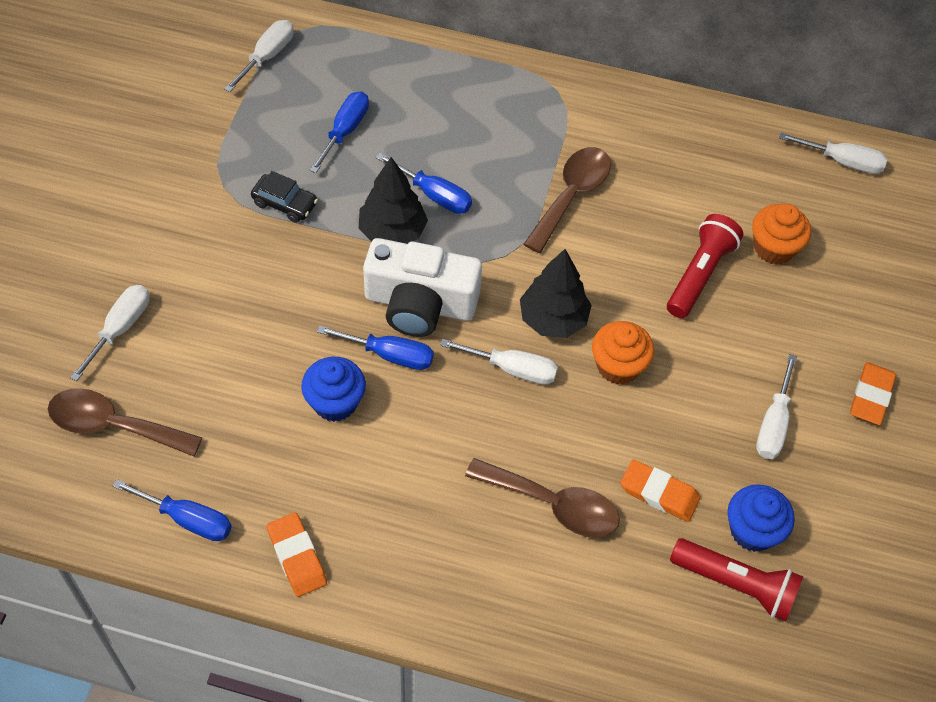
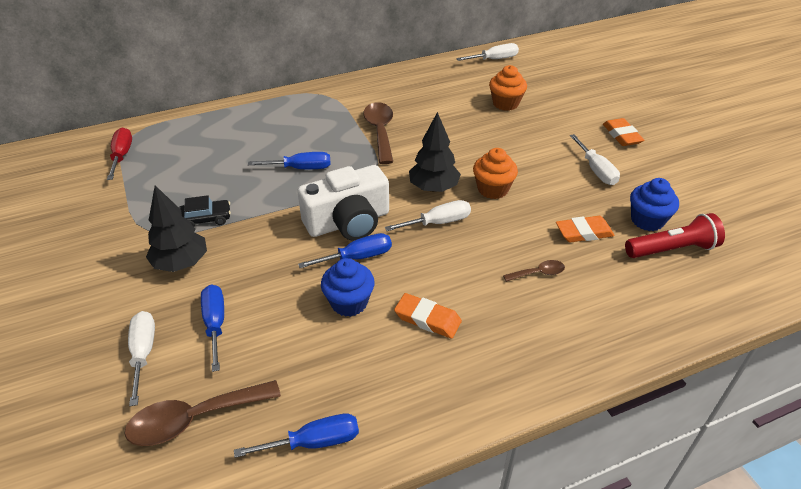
camera: 35 degrees left, 15 degrees down
(267, 56) = (122, 155): white screwdriver -> red screwdriver
(297, 557) = (419, 409): orange eraser -> orange eraser (427, 319)
(345, 131) = (212, 166): blue screwdriver -> blue screwdriver (215, 324)
(392, 232) = (293, 197): black tree -> black tree (181, 263)
(553, 504) = (538, 273): brown spoon -> brown spoon, size x0.51
(700, 274) = (484, 130): red flashlight -> none

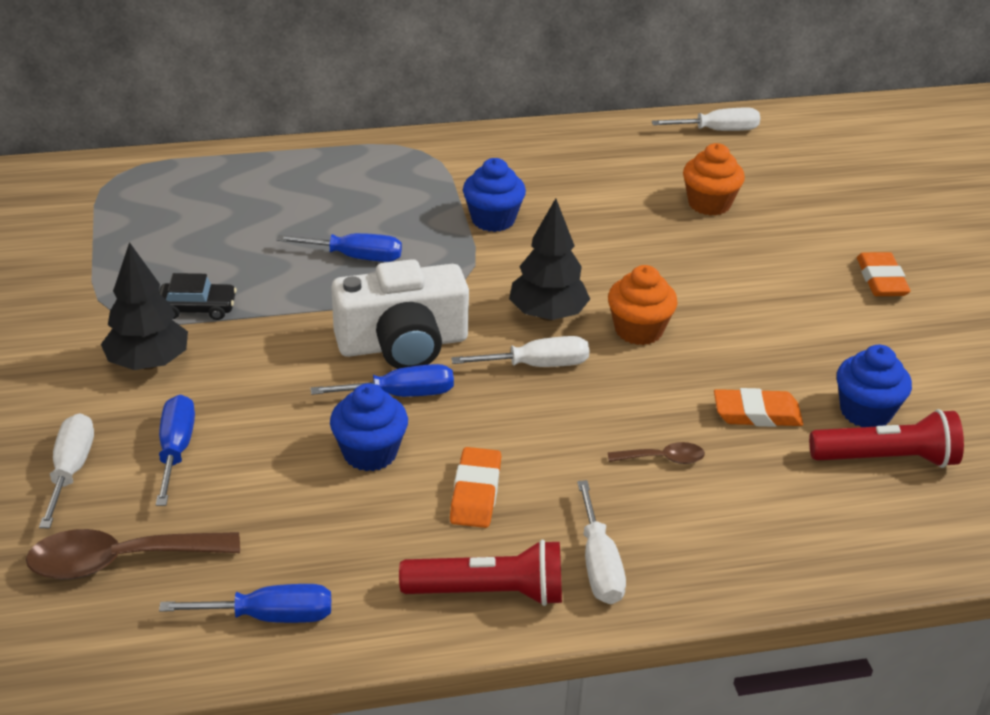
camera: 10 degrees right, 5 degrees down
(122, 155) = (98, 201): red screwdriver -> none
(380, 131) = (493, 219): brown spoon -> blue cupcake
(427, 319) = (475, 493): orange eraser -> orange eraser turned 60 degrees clockwise
(460, 392) = (489, 592): none -> red flashlight
(596, 170) = (815, 326): white screwdriver -> white screwdriver (599, 565)

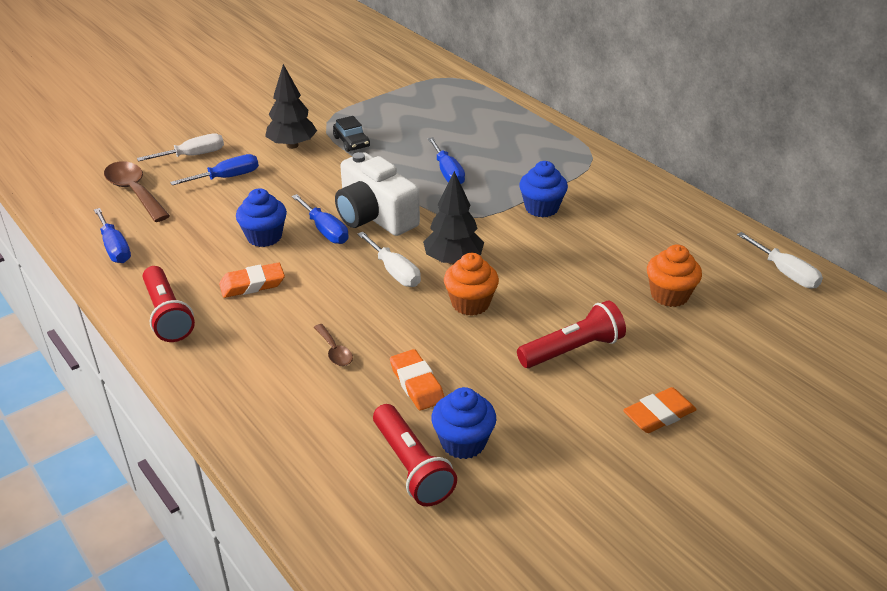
camera: 65 degrees right, 0 degrees up
(599, 565) = (213, 351): white screwdriver -> none
(759, 292) = (572, 349): none -> red flashlight

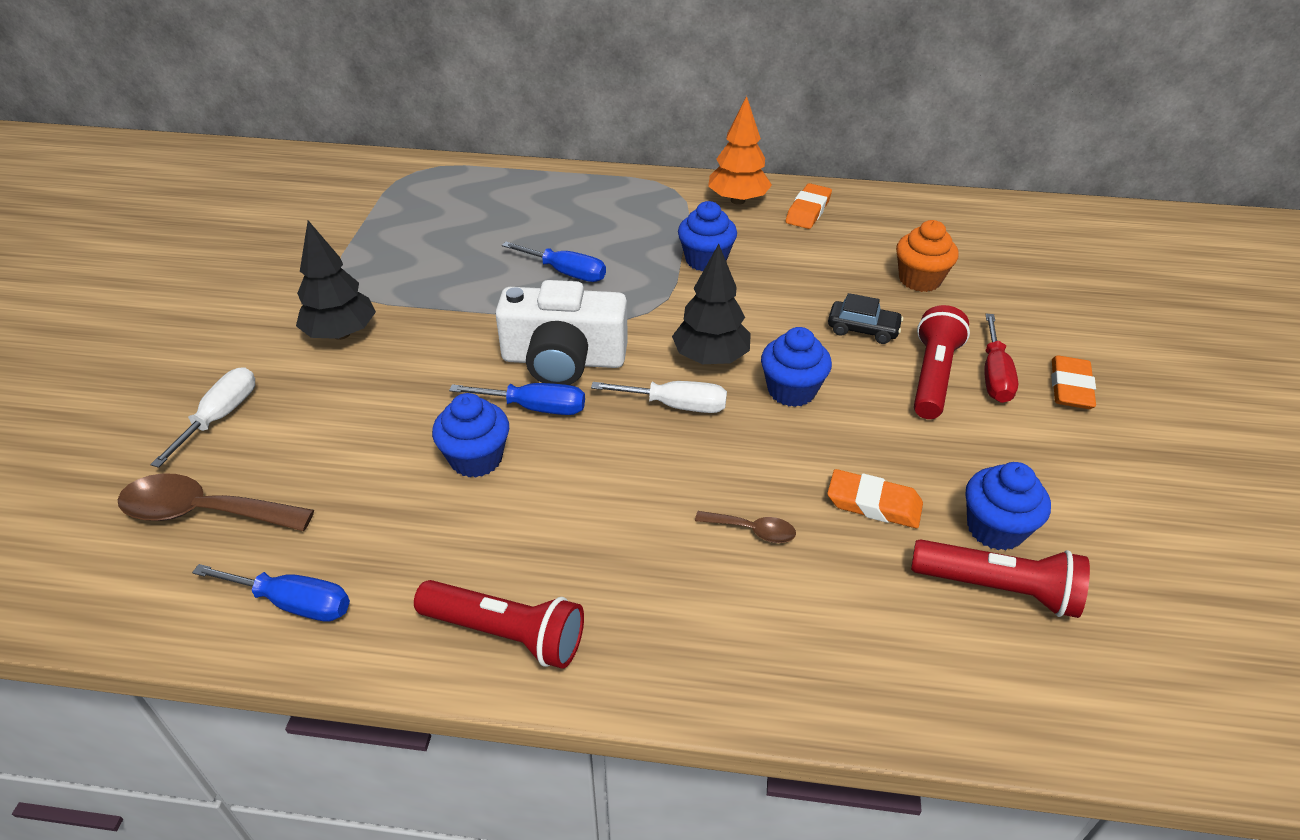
camera: 45 degrees left, 5 degrees up
(227, 177) = (314, 417): blue screwdriver -> none
(252, 284) = (550, 522): orange eraser -> orange eraser (808, 211)
(351, 142) = (409, 293): black car -> black car (863, 329)
(470, 303) = (791, 390): orange cupcake -> blue cupcake
(616, 375) = (994, 375): none -> red screwdriver
(624, 184) = (738, 200): none -> orange tree
(785, 273) = (959, 212): white screwdriver -> none

